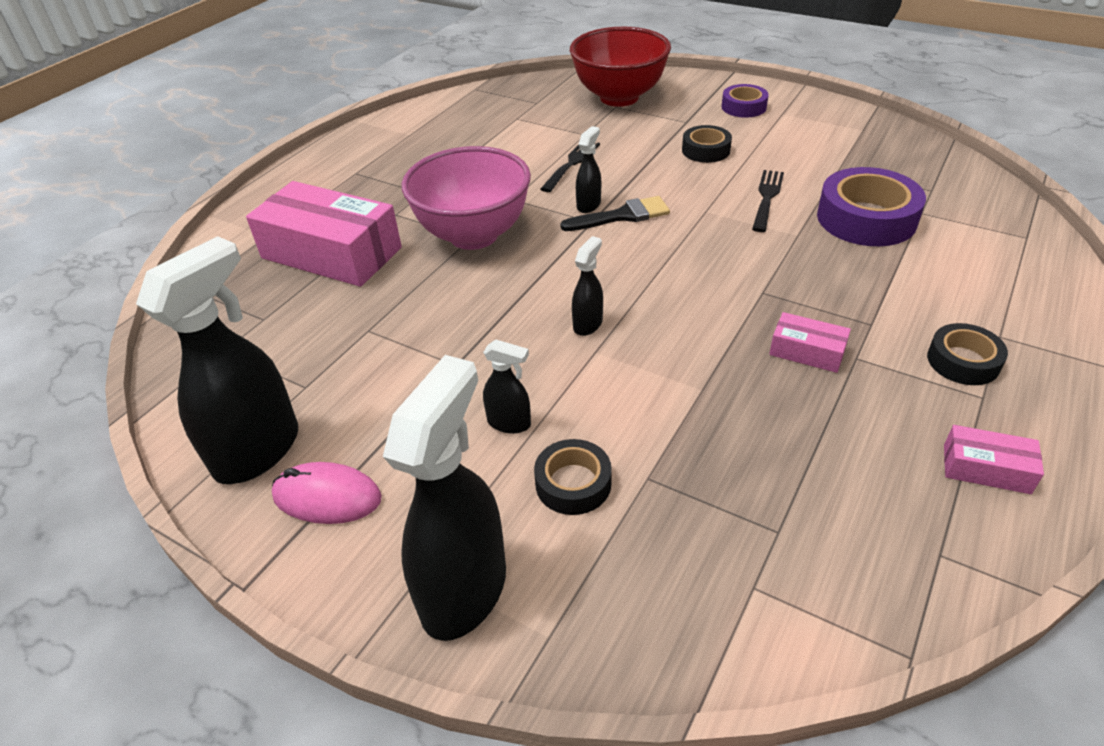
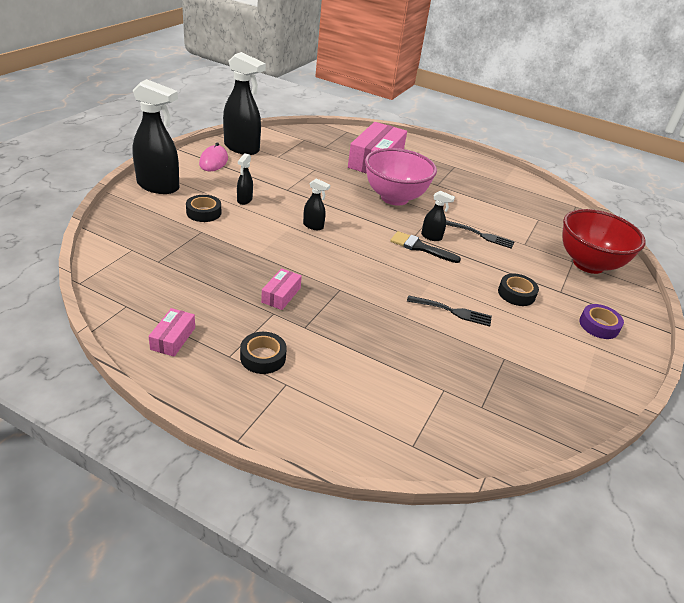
camera: 80 degrees right, 5 degrees down
(621, 216) = (420, 247): black brush -> black brush turned 135 degrees clockwise
(866, 218) = (430, 355): purple tape -> none

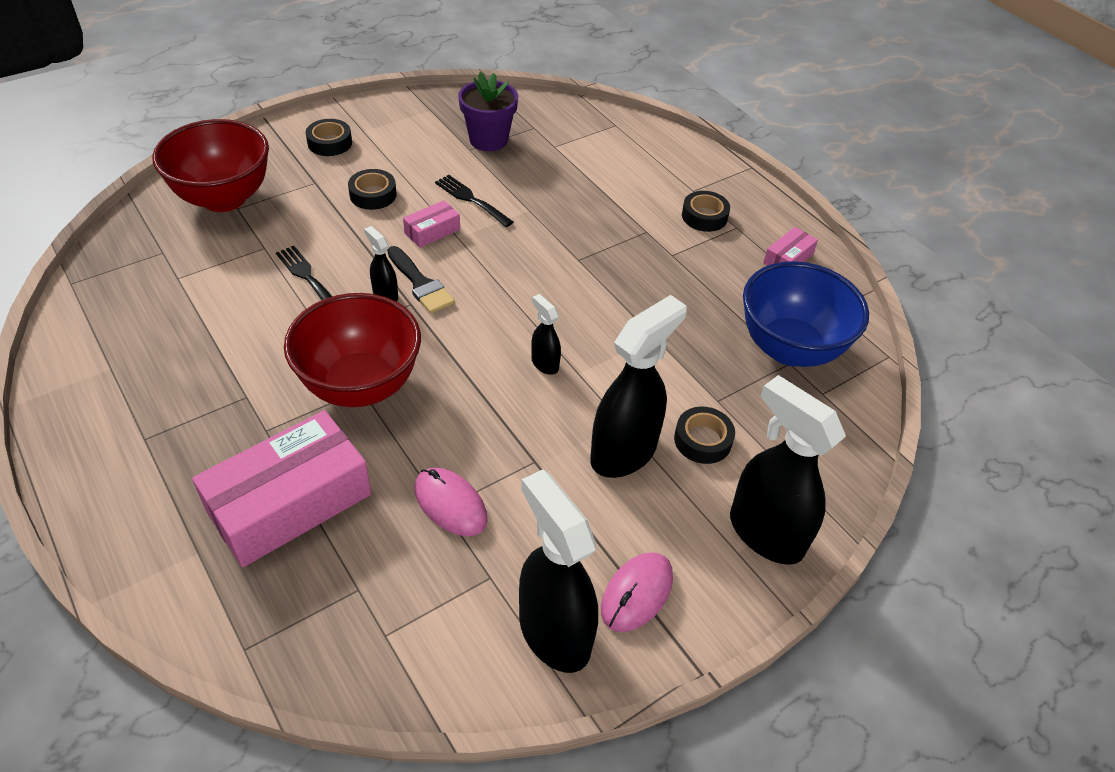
camera: 150 degrees left, 10 degrees up
(159, 269) = (790, 348): none -> blue bowl
(244, 200) = (624, 452): black spray bottle -> black spray bottle, size x2.12
(281, 295) = (652, 272): pink box -> pink box (432, 231)
(312, 170) = (450, 504): none -> pink mouse
(394, 198) = (360, 386): pink bowl -> red bowl
(501, 374) = (488, 140): none -> purple flower pot
(598, 325) = (330, 143): purple tape -> black tape

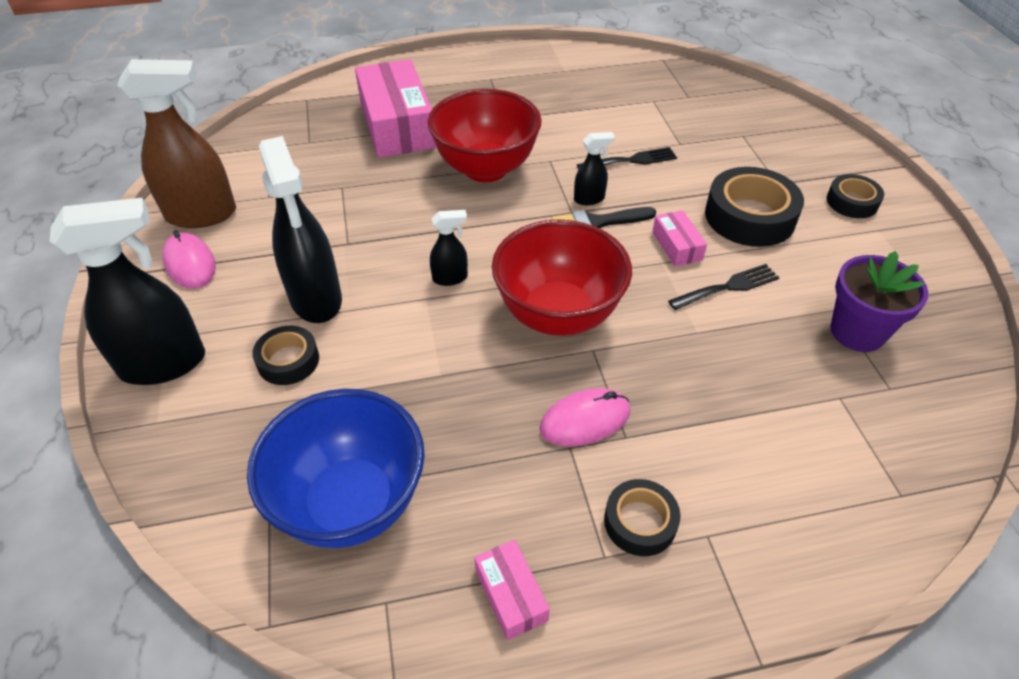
camera: 115 degrees right, 0 degrees up
(224, 198) = (758, 130): red bowl -> red bowl (558, 315)
(373, 195) = (749, 216): black tape -> black tape, size x1.75
(450, 504) = (342, 191): pink mouse -> pink mouse (585, 420)
(554, 632) = (202, 214): black spray bottle -> brown spray bottle

